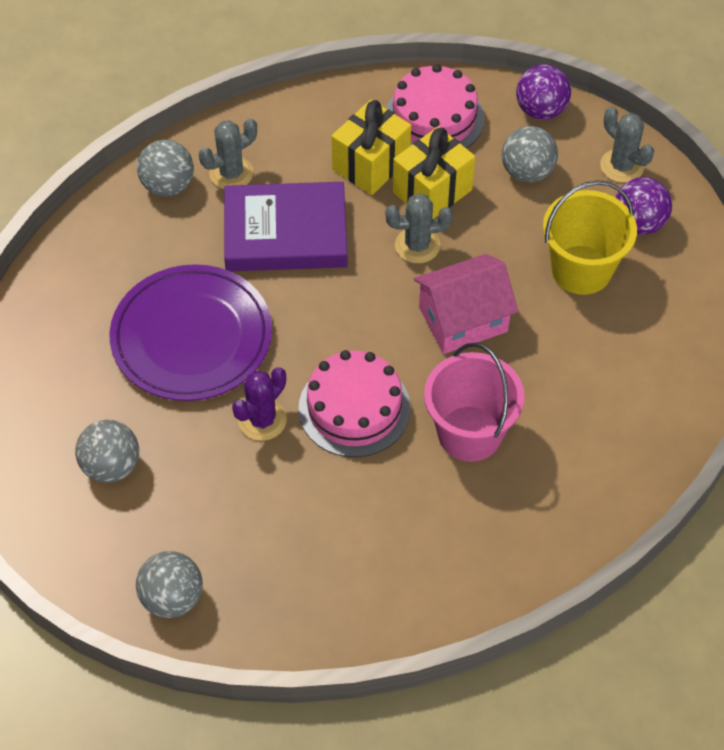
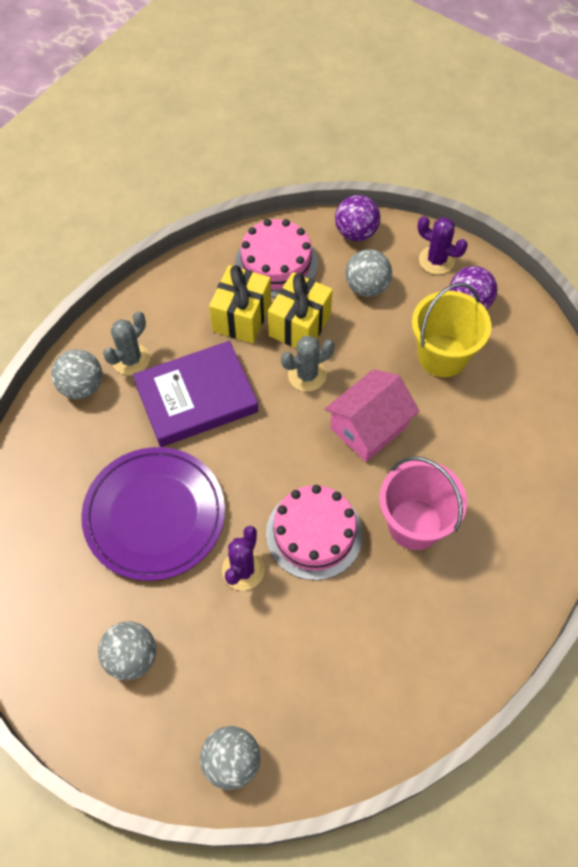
camera: 20 degrees left, 5 degrees up
(622, 166) = (436, 260): grey cactus -> purple cactus

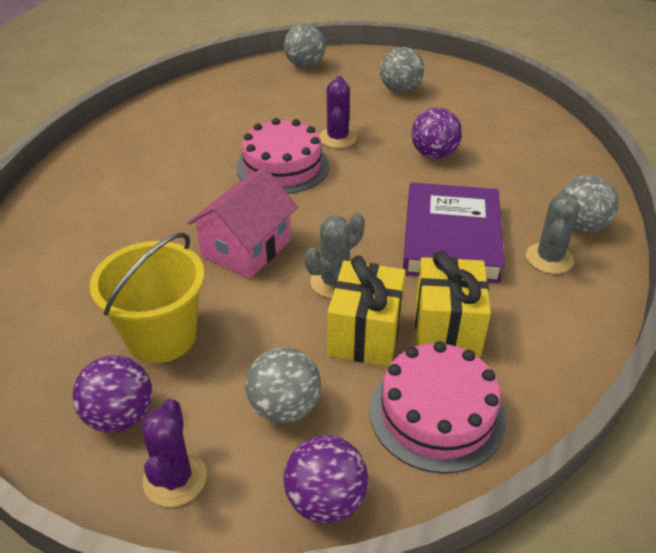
camera: 165 degrees right, 20 degrees down
(154, 515) = (434, 154): purple plate -> purple ball
(196, 398) = (451, 238): purple book -> purple book turned 45 degrees counterclockwise
(415, 524) = (186, 186): pink bucket -> none
(436, 260) = (175, 479): purple cactus -> purple cactus turned 75 degrees clockwise

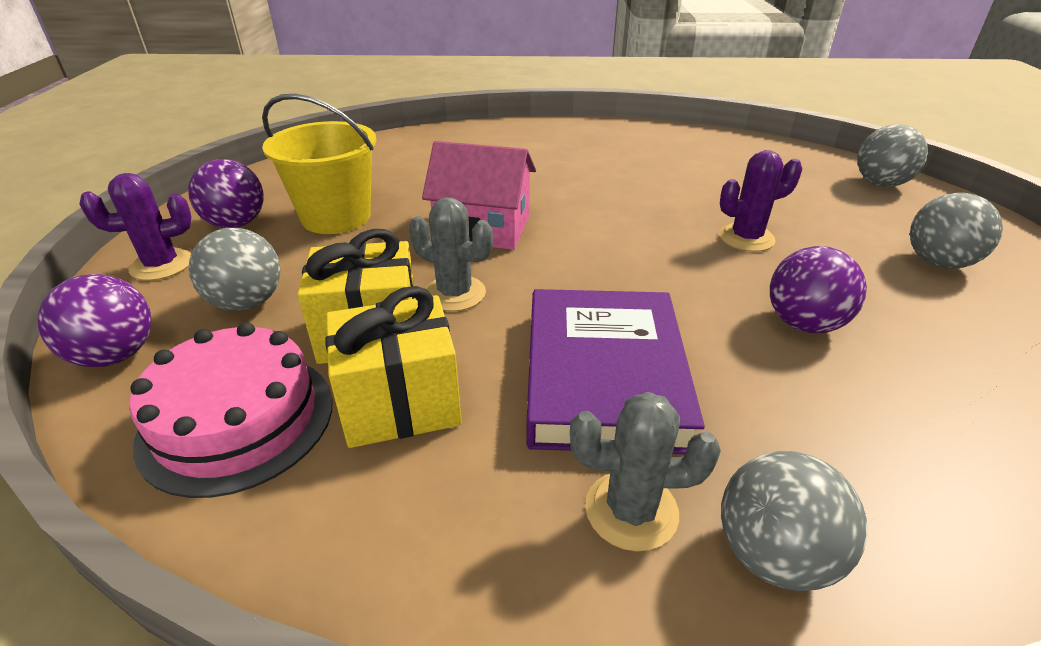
camera: 70 degrees right, 5 degrees down
(282, 166) = (646, 216): pink cake -> none
(451, 238) = (603, 376): purple book -> purple book turned 75 degrees counterclockwise

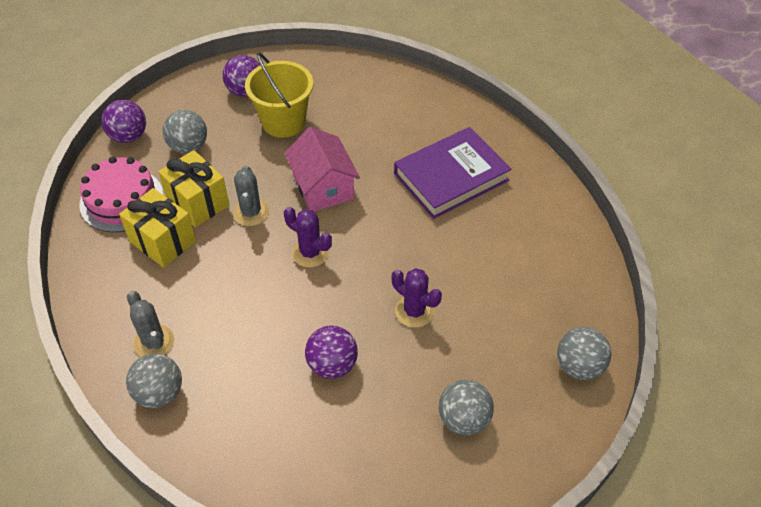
camera: 55 degrees right, 15 degrees up
(162, 265) = (192, 96): purple cactus -> purple cactus (310, 253)
(603, 376) = (228, 299): purple book -> purple book (451, 177)

